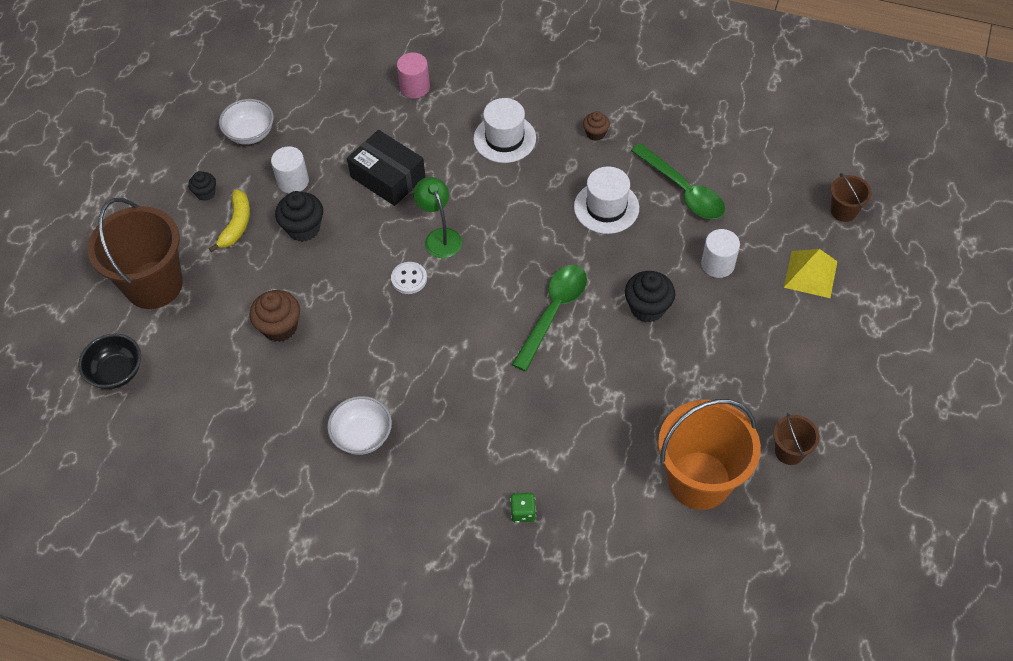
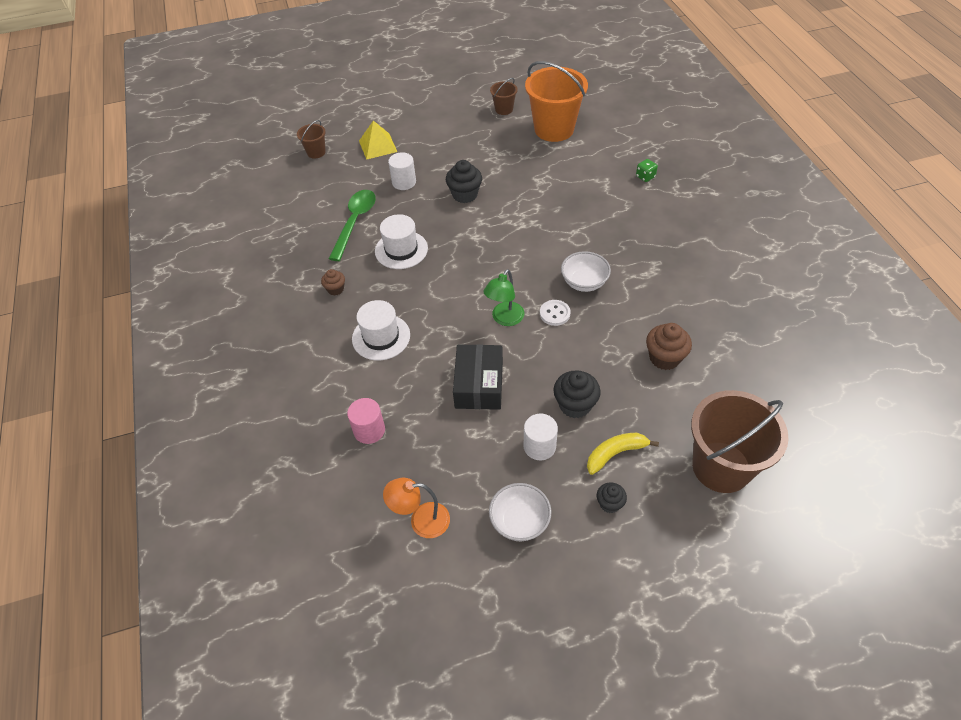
camera: 125 degrees left, 5 degrees down
(117, 372) = (804, 429): black bowl -> none
(309, 81) = (421, 521): none -> orange lamp
(362, 435) = (683, 264): white bowl -> white bowl (584, 282)
(553, 312) = (508, 231): green spoon -> none

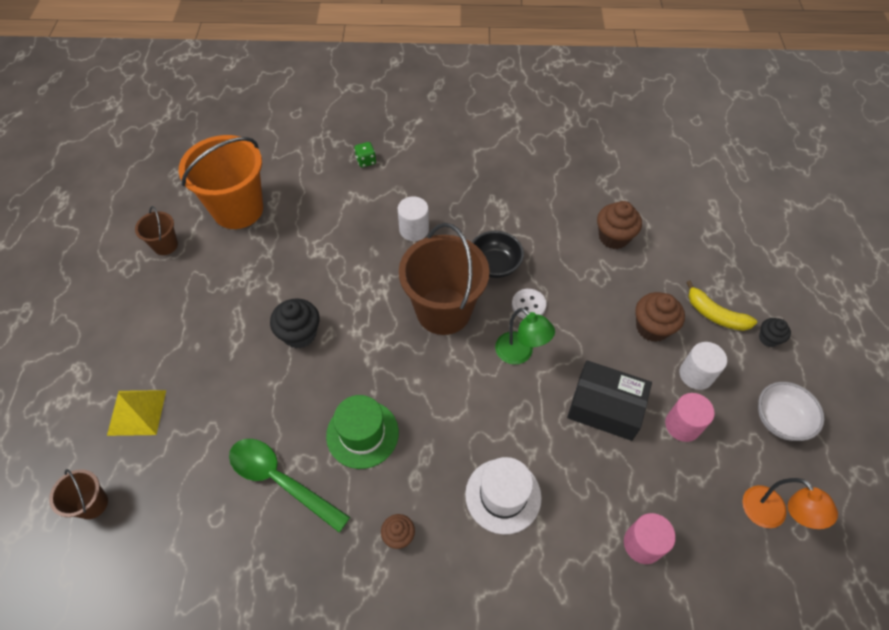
camera: 75 degrees left, 5 degrees up
(401, 250) = (362, 434): white hat -> green hat
(404, 182) = (235, 397): white cylinder -> white cylinder (414, 230)
(421, 521) = (771, 515): orange lamp -> orange lamp turned 45 degrees counterclockwise
(483, 443) = (682, 425): none -> pink cylinder
(575, 405) = (652, 327): black cupcake -> brown cupcake
(584, 282) = (494, 265): white bowl -> black bowl
(615, 454) = (715, 315): yellow banana -> yellow banana turned 45 degrees counterclockwise
(721, 467) = (741, 244): brown bucket -> brown bucket (443, 311)

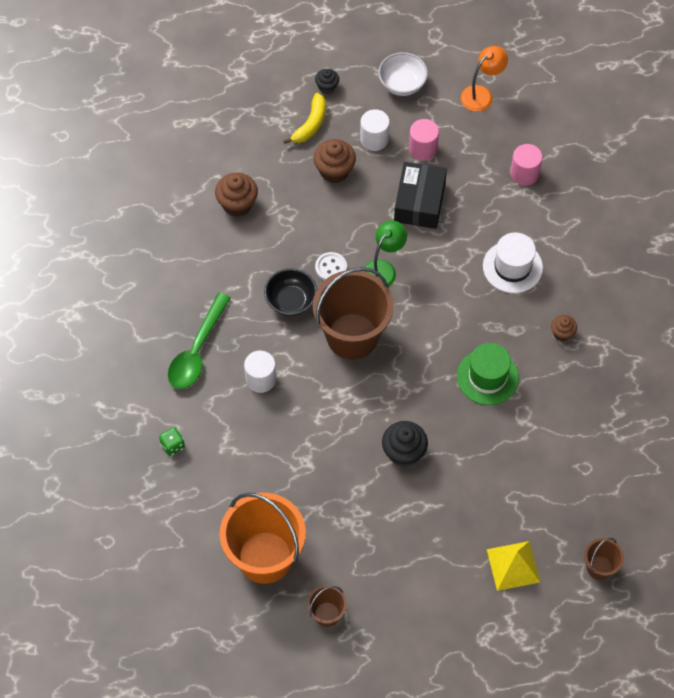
camera: 100 degrees left, 5 degrees up
(280, 480) = (542, 429): green spoon -> green spoon (197, 351)

